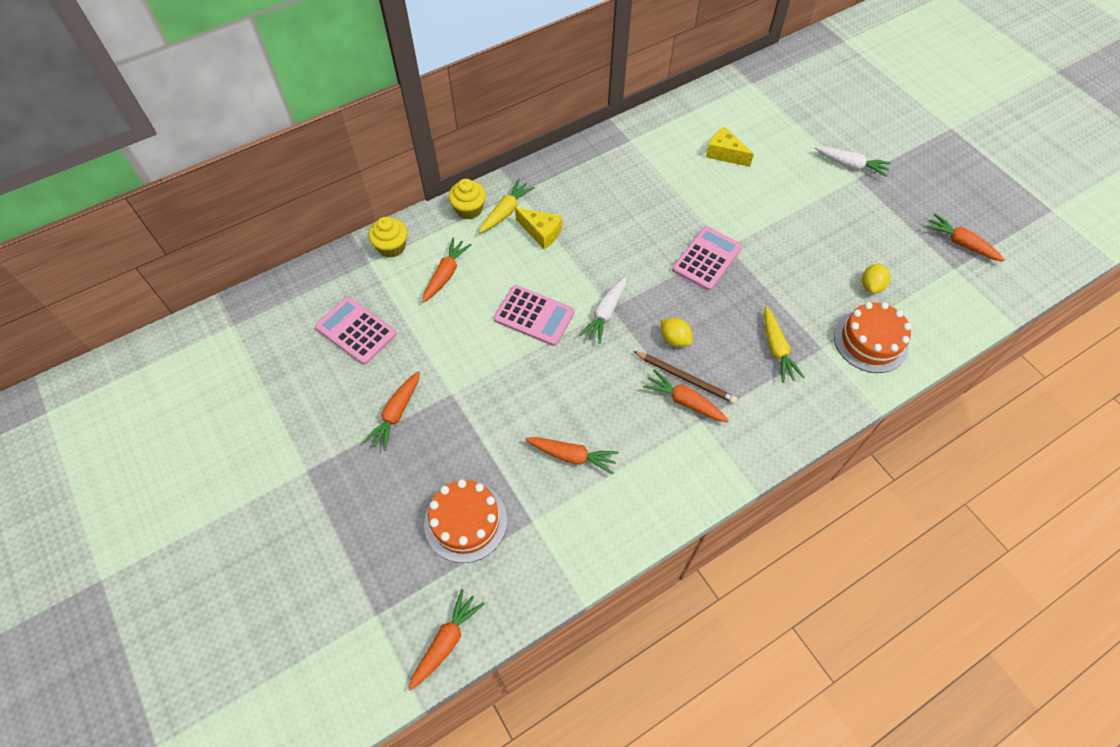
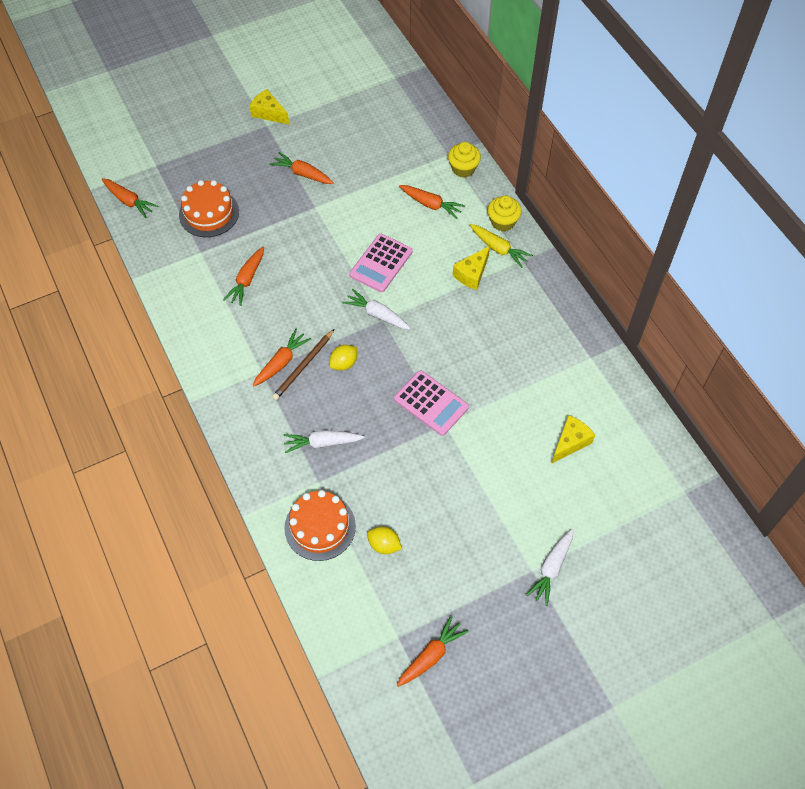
camera: 95 degrees right, 0 degrees up
(282, 470) = (269, 113): none -> yellow cheese
(356, 331) = (380, 148): pink calculator -> none
(776, 349) = (322, 443): yellow carrot -> white carrot

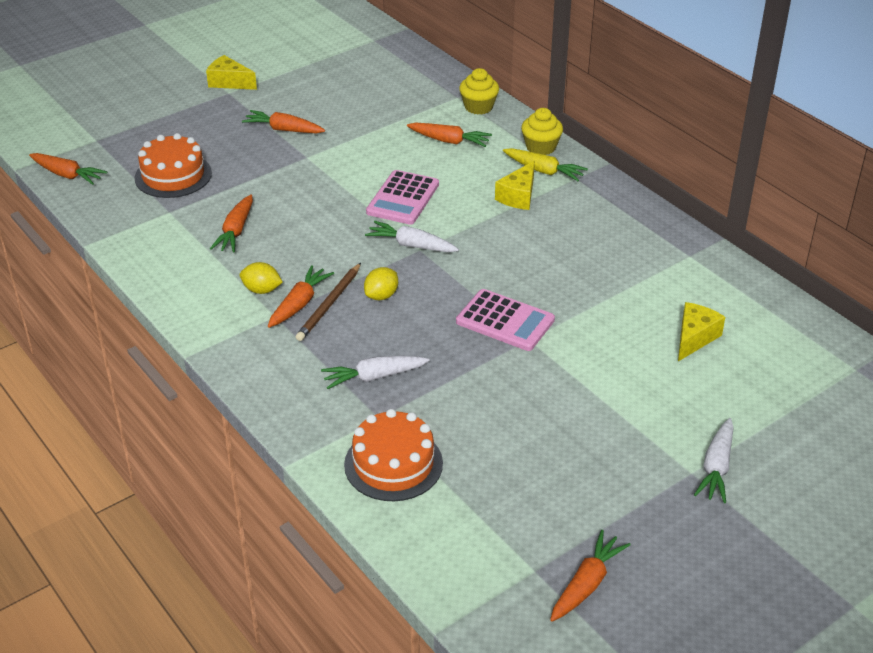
camera: 10 degrees left, 20 degrees down
(384, 545) = (486, 472): yellow lemon -> yellow lemon (261, 290)

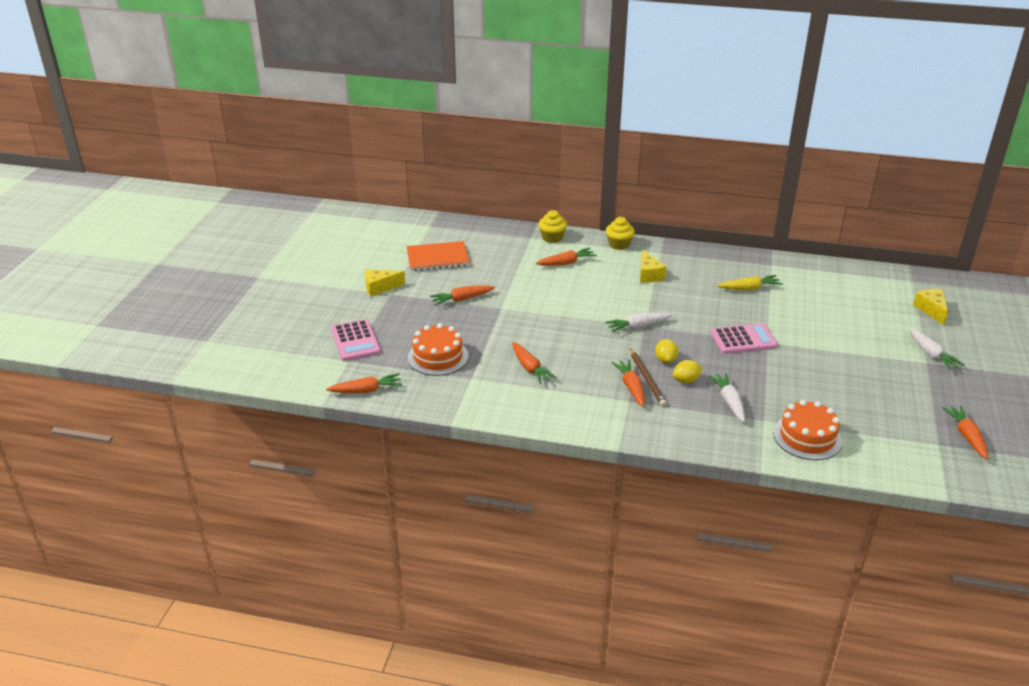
camera: 40 degrees left, 5 degrees down
(261, 290) = (599, 391): yellow lemon -> yellow lemon (686, 380)
(327, 77) = (437, 258): none -> orange notebook
(374, 377) = (729, 402): white carrot -> white carrot turned 135 degrees clockwise
(403, 198) = (592, 304): pink calculator -> pink calculator (355, 341)
(543, 171) = (640, 256): yellow carrot -> yellow carrot (749, 288)
(694, 338) = (833, 302): yellow cheese -> yellow cheese (931, 310)

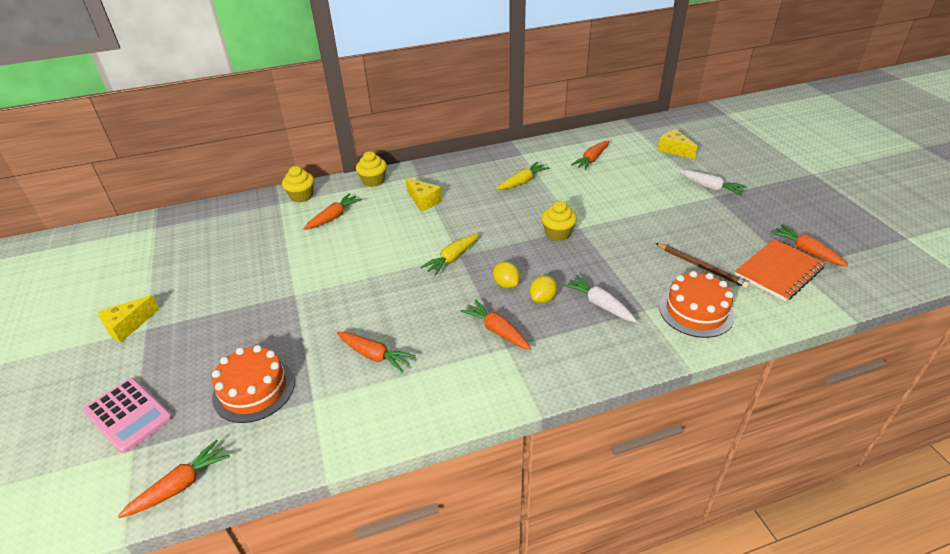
camera: 30 degrees left, 5 degrees up
(437, 258) = (184, 262): orange notebook -> orange notebook (778, 271)
(462, 299) = (242, 301): orange carrot -> orange carrot (591, 159)
(637, 326) = (452, 258): white carrot -> yellow carrot
(647, 379) = (505, 313): brown pencil -> brown pencil (701, 267)
(743, 339) = (557, 233): pink calculator -> yellow cupcake

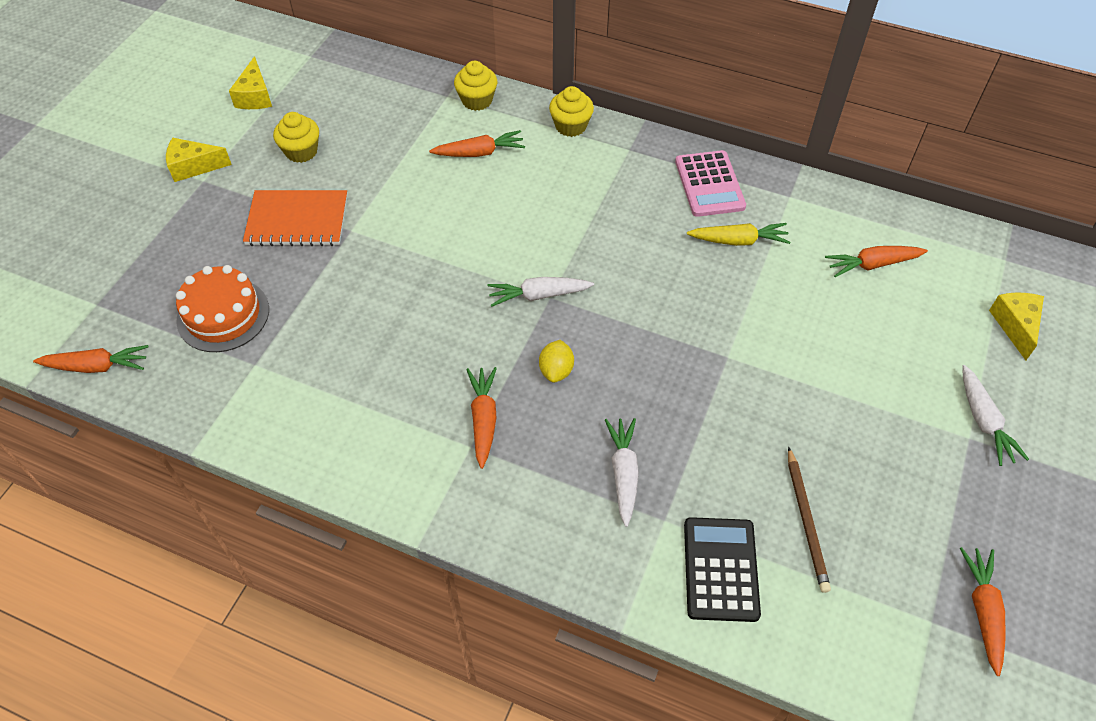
camera: 40 degrees right, 15 degrees up
(128, 415) = (120, 266): pink calculator -> pink calculator (709, 184)
(374, 355) = (347, 357): orange carrot -> none
(423, 201) = (594, 192): yellow cheese -> yellow cheese (255, 96)
(452, 258) = (538, 295): yellow carrot -> white carrot
(543, 299) = (572, 418): yellow lemon -> none
(557, 233) = (691, 345): yellow cupcake -> yellow cupcake (301, 151)
(696, 311) = (720, 569): orange cake -> black calculator
(778, 271) = (899, 605): orange notebook -> orange notebook (297, 220)

